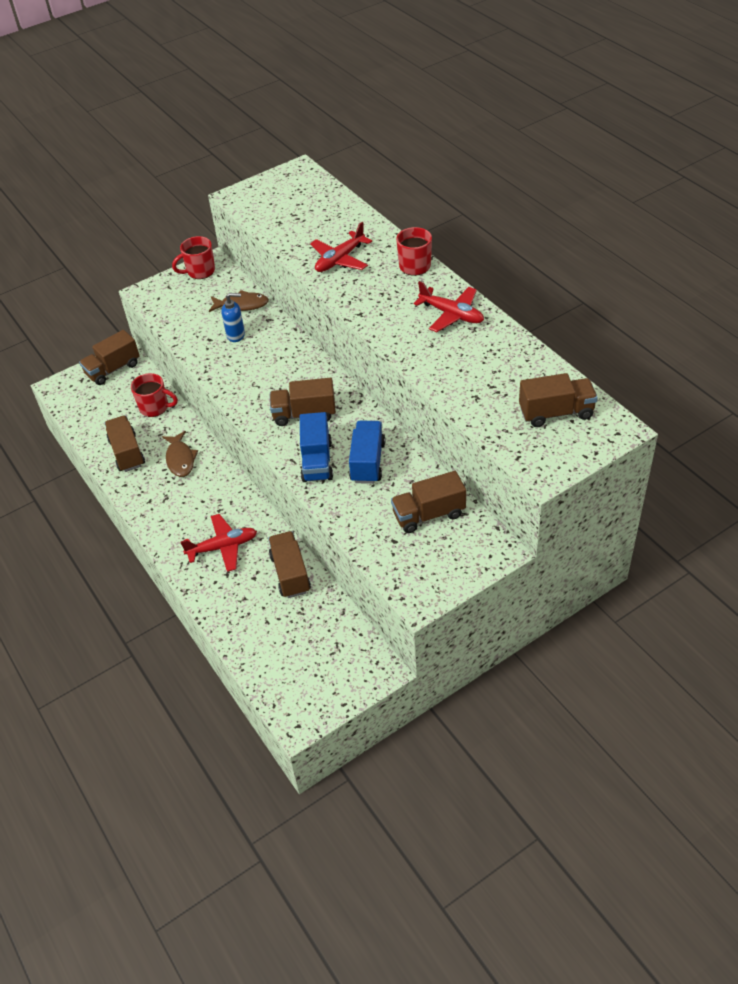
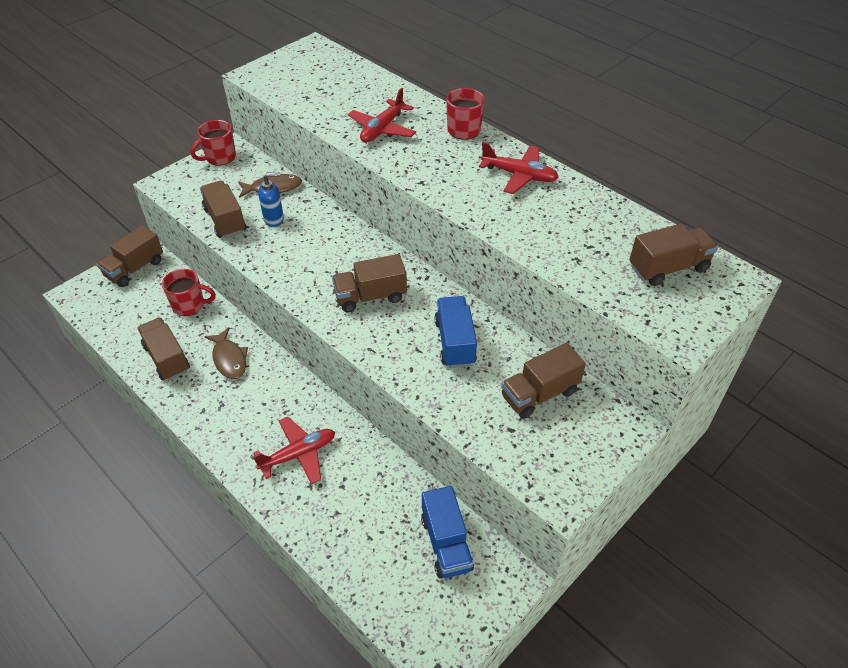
camera: 15 degrees left, 0 degrees up
(290, 573) = (382, 475): brown truck -> brown truck (225, 220)
(317, 461) = (398, 347): blue truck -> blue truck (446, 543)

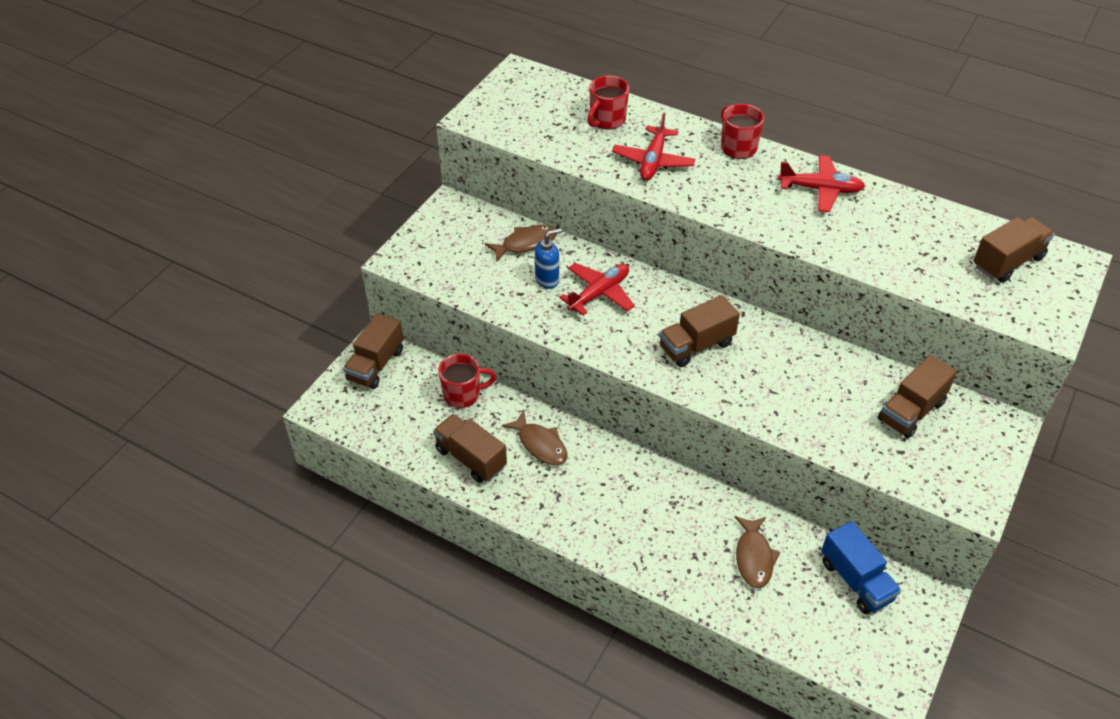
camera: 15 degrees left, 0 degrees up
(219, 157) = (444, 218): red mug -> red mug (607, 120)
(225, 220) = (494, 291): brown truck -> none
(298, 454) = (667, 528): red plane -> red plane (599, 293)
(362, 499) = (754, 557): none -> brown fish
(455, 342) = (805, 376): blue truck -> none

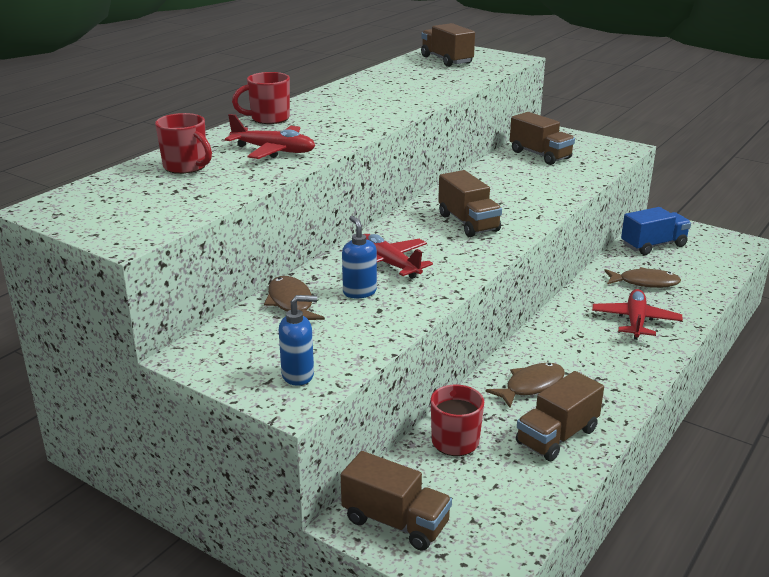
camera: 85 degrees left, 20 degrees down
(427, 259) = (298, 375): none -> blue soap dispenser
(820, 189) = (345, 97): red plane -> red plane (635, 321)

